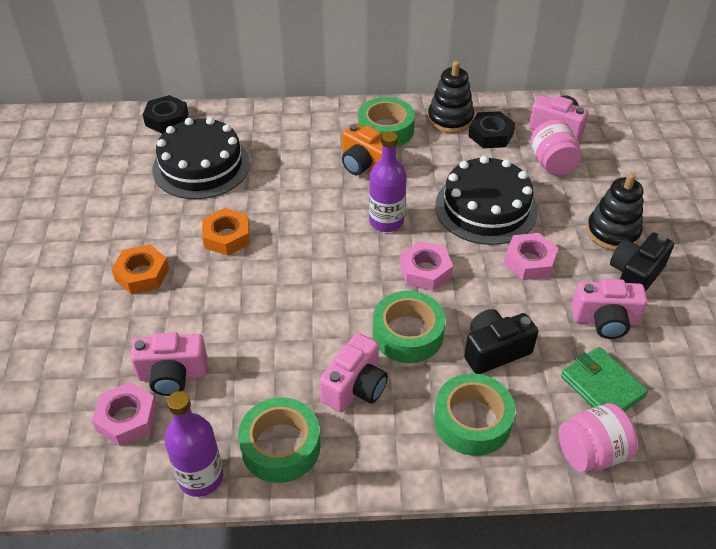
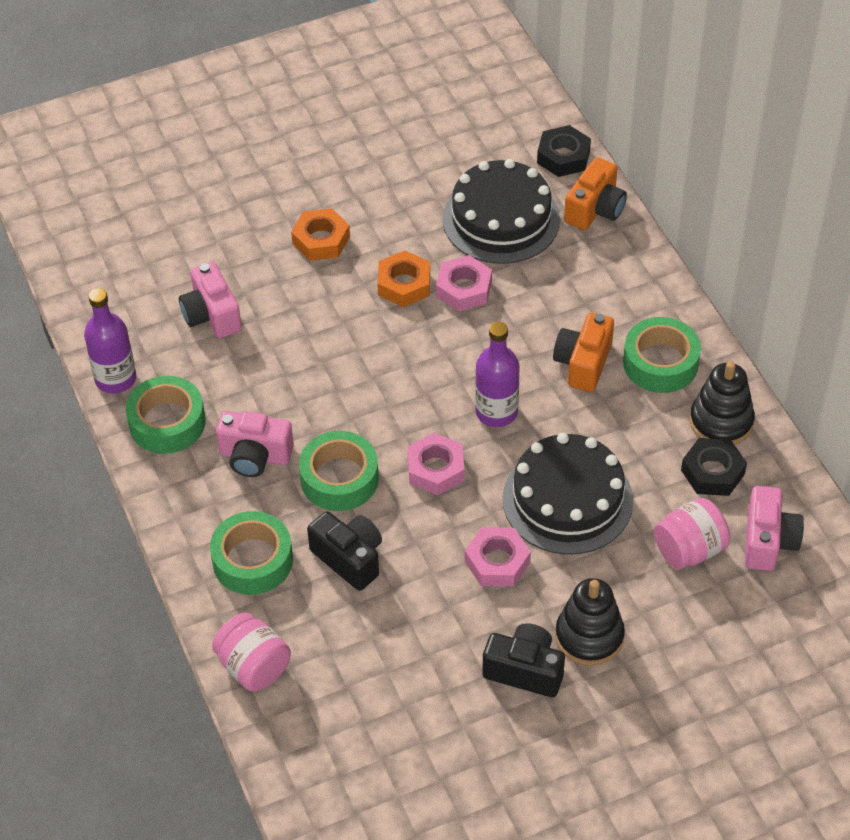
camera: 70 degrees right, 5 degrees up
(127, 418) = (153, 304): pink nut -> pink nut (464, 289)
(228, 119) = (595, 209): none -> orange camera
(602, 386) = (342, 663): green wallet -> none
(605, 320) = (437, 651): pink camera -> none

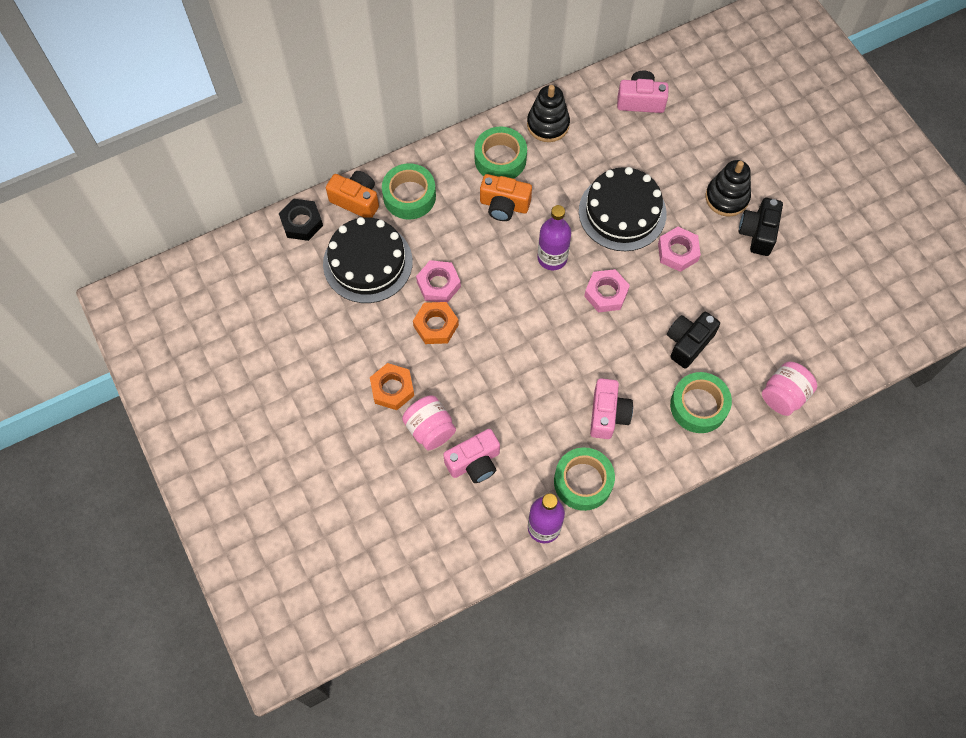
camera: 95 degrees left, 15 degrees up
(339, 478) = (621, 355): green tape -> green tape (409, 196)
(689, 550) = (653, 143): pink jar -> pink jar (430, 429)
(712, 472) = (590, 130): black nut -> none

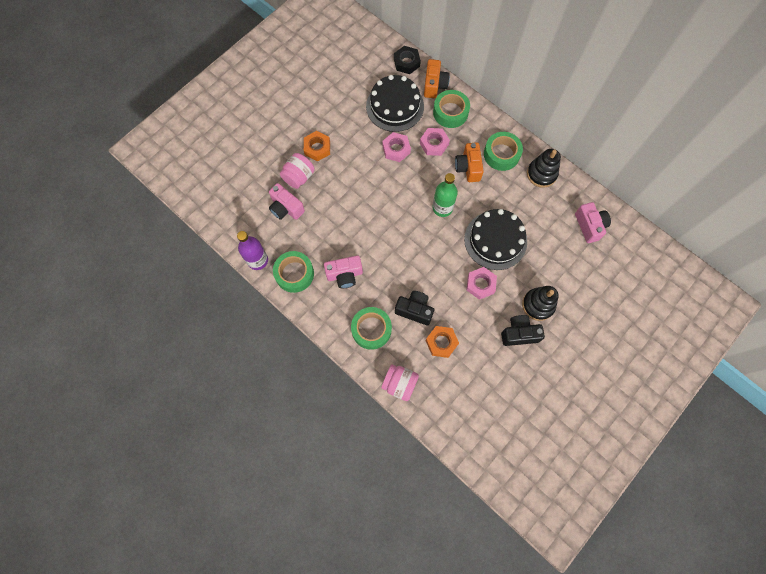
camera: 70 degrees right, 5 degrees up
(436, 325) = (367, 157): orange nut -> orange nut (441, 342)
(552, 258) = (442, 208): purple bottle -> green bottle
(606, 293) = (430, 248): pink nut -> pink nut (434, 144)

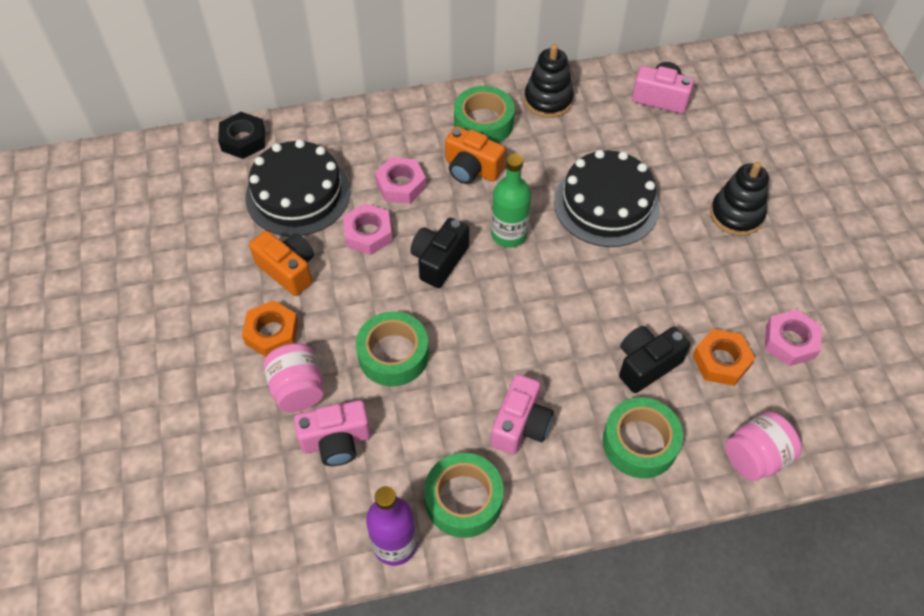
camera: 55 degrees left, 15 degrees down
(434, 85) = (310, 131): orange camera -> orange camera (288, 270)
(450, 112) = (370, 138): green tape -> green tape (393, 354)
(480, 284) = (661, 260): pink nut -> pink nut (790, 341)
(519, 333) = (765, 260): black camera -> black camera (439, 261)

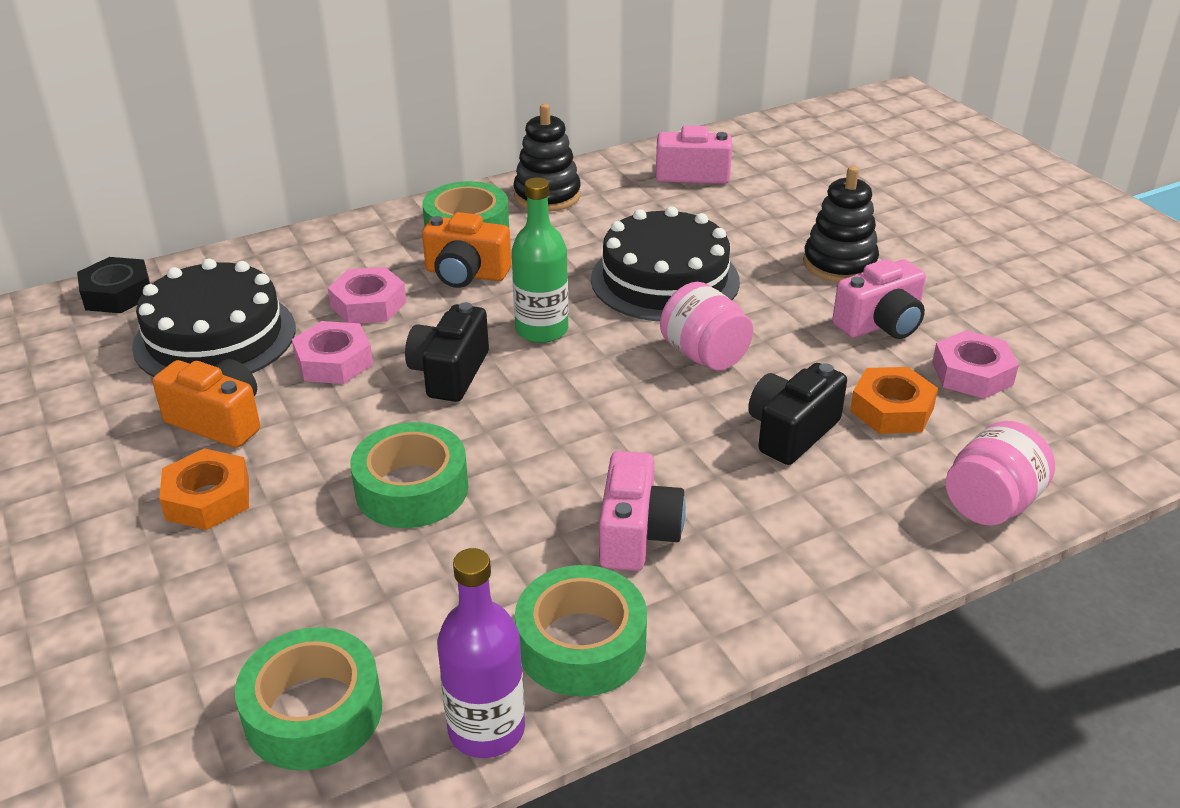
camera: 15 degrees left, 20 degrees down
(298, 389) = (267, 559): pink jar -> pink jar (704, 355)
(336, 441) = (348, 612): pink camera -> pink camera (880, 324)
(640, 443) = (821, 520): green tape -> green tape (313, 712)

